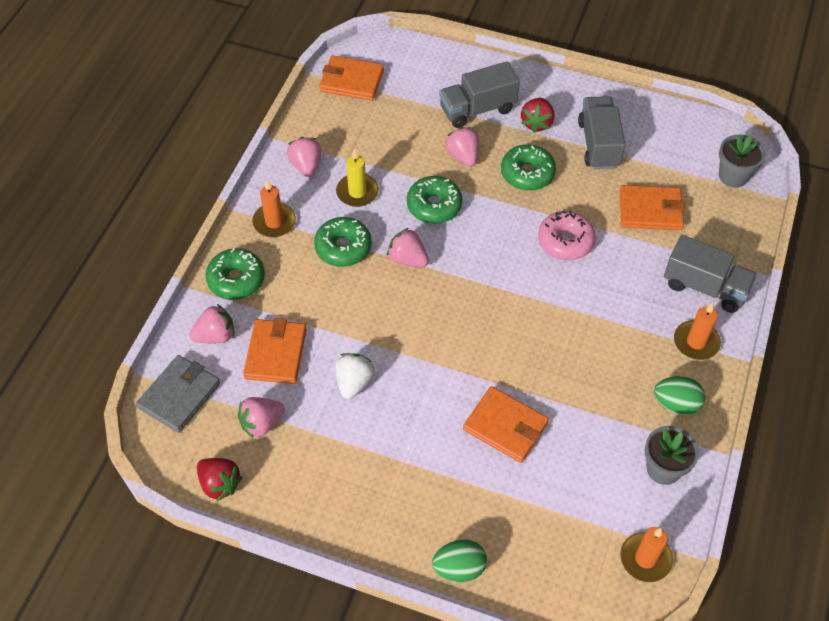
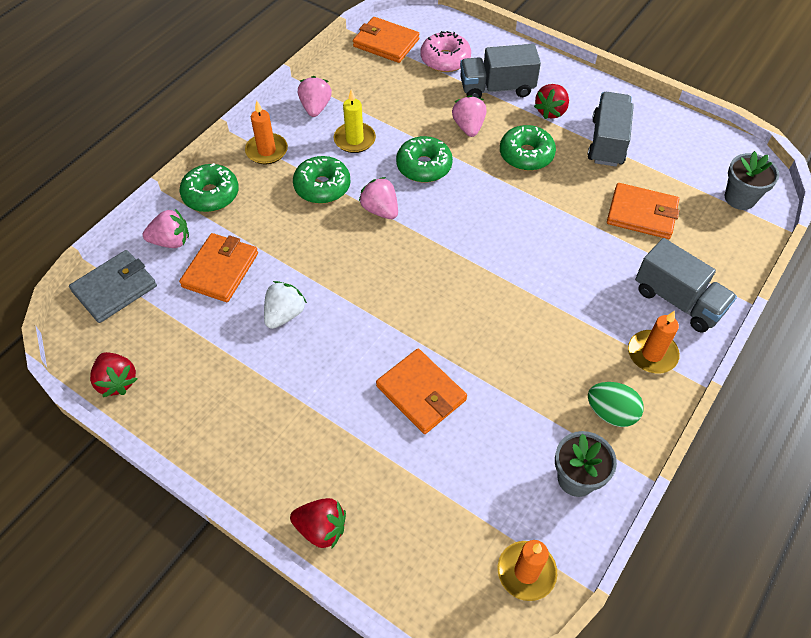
camera: 15 degrees right, 0 degrees up
(261, 423) = (180, 333): pink strawberry -> none
(459, 568) = (321, 528): green egg -> red strawberry
(565, 241) = (544, 225): pink donut -> pink donut (445, 59)

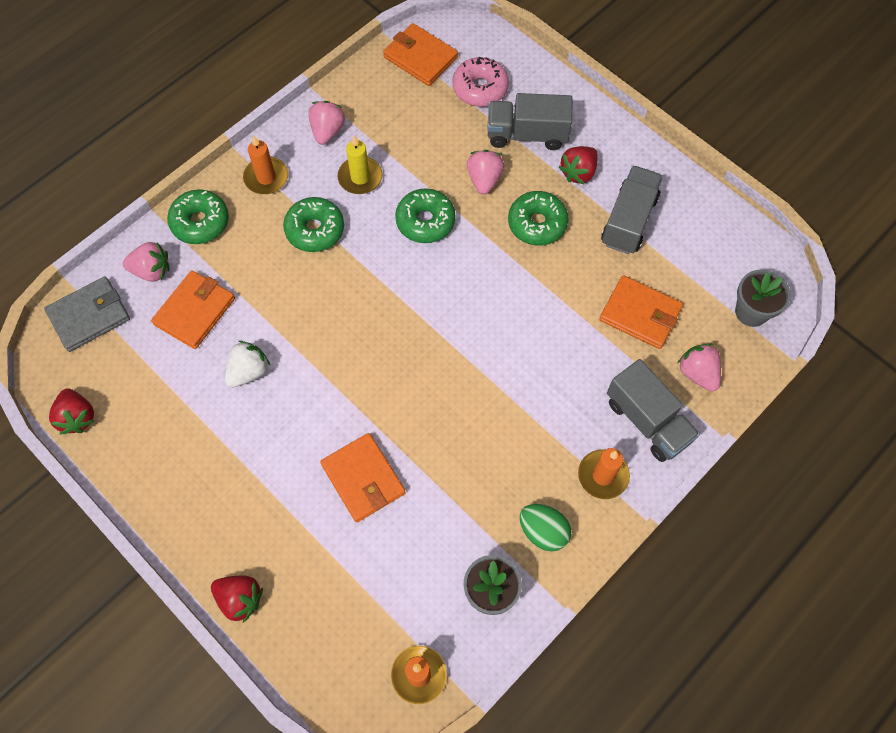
camera: 10 degrees right, 10 degrees up
(380, 210) = (368, 267): pink strawberry -> pink strawberry (697, 373)

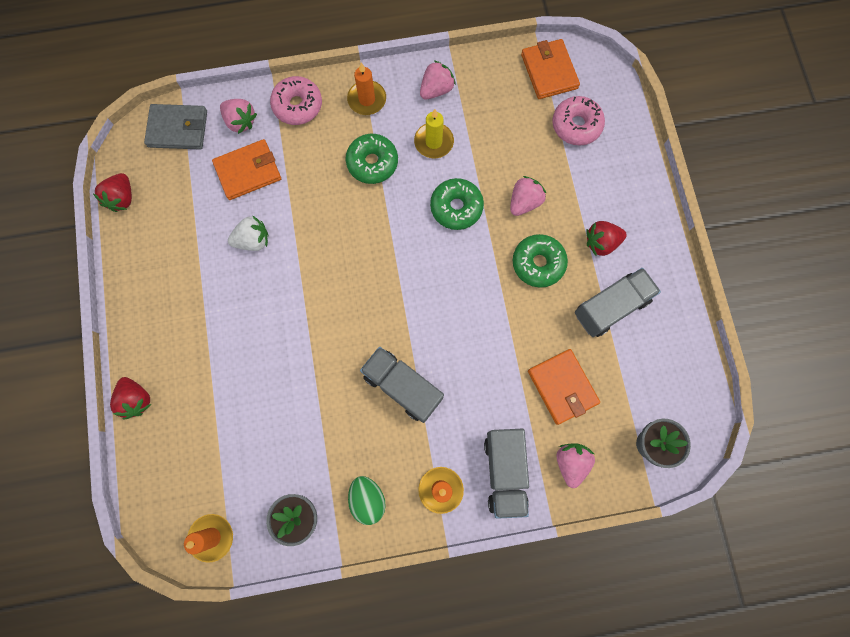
camera: 35 degrees right, 10 degrees up
(200, 222) = (297, 105): green donut -> pink donut
(363, 478) = (274, 372): orange wallet -> none
(527, 134) = (584, 186): grey truck -> grey truck (402, 387)

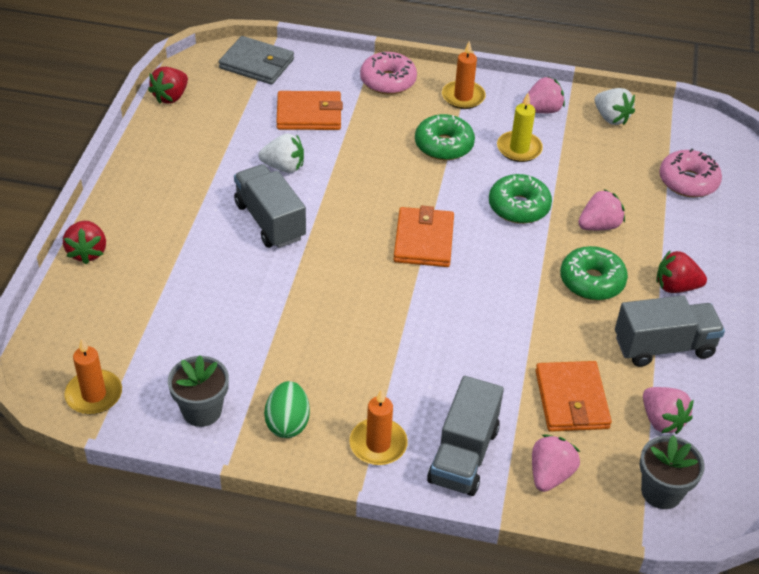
camera: 20 degrees right, 30 degrees down
(240, 122) = (322, 76): pink strawberry -> pink strawberry (662, 420)
(402, 387) = (381, 337): grey truck -> grey truck (270, 221)
(494, 76) = (611, 118): none -> white strawberry
(549, 71) = (675, 131): orange wallet -> orange wallet (423, 240)

